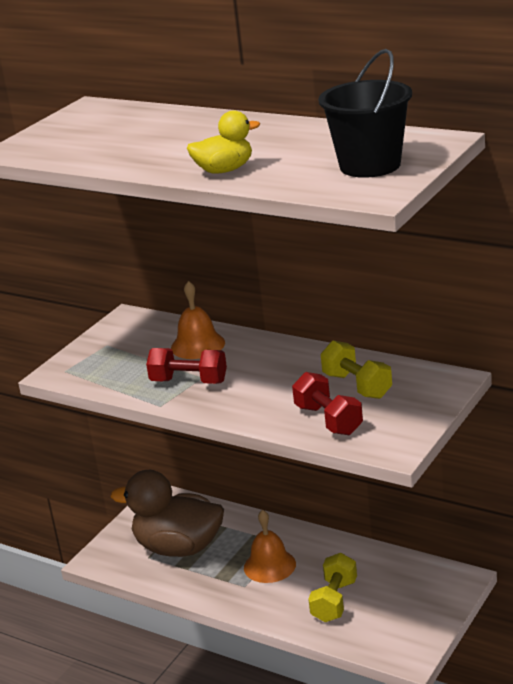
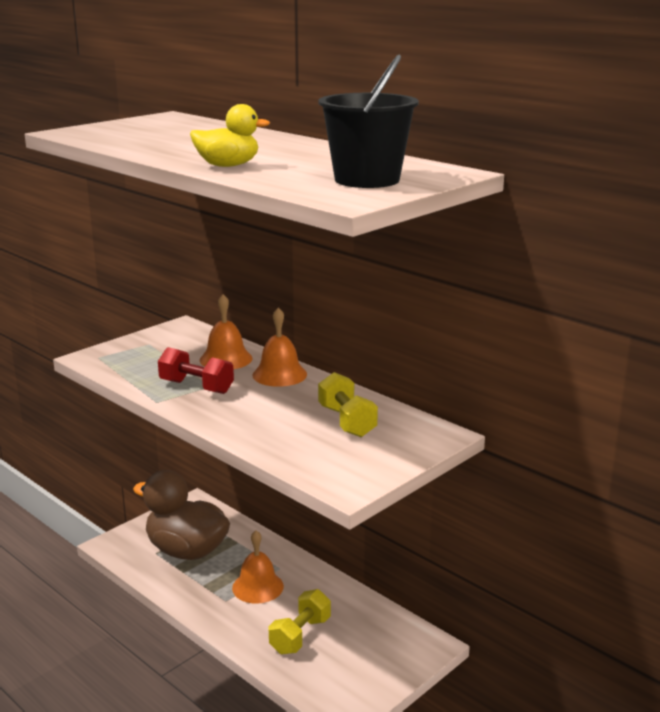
camera: 10 degrees right, 5 degrees down
(262, 350) = (279, 374): none -> orange bell
(328, 420) = (300, 446): red dumbbell -> none

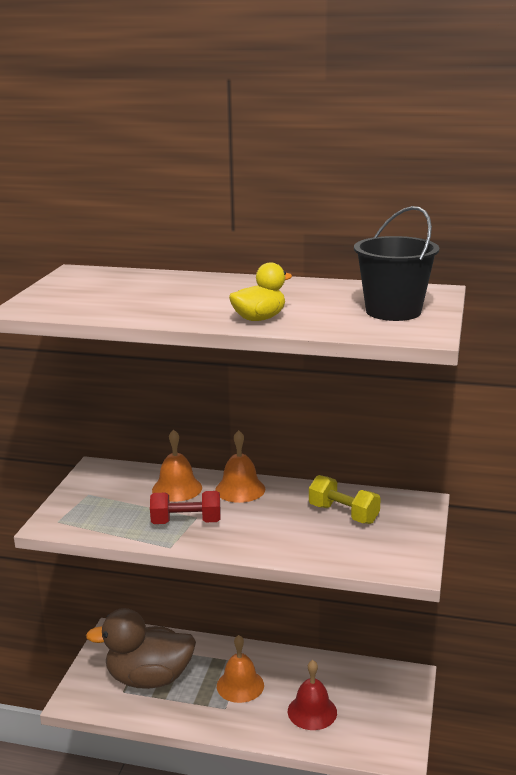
camera: 30 degrees left, 0 degrees up
(300, 635) = (312, 711): yellow dumbbell -> red bell

